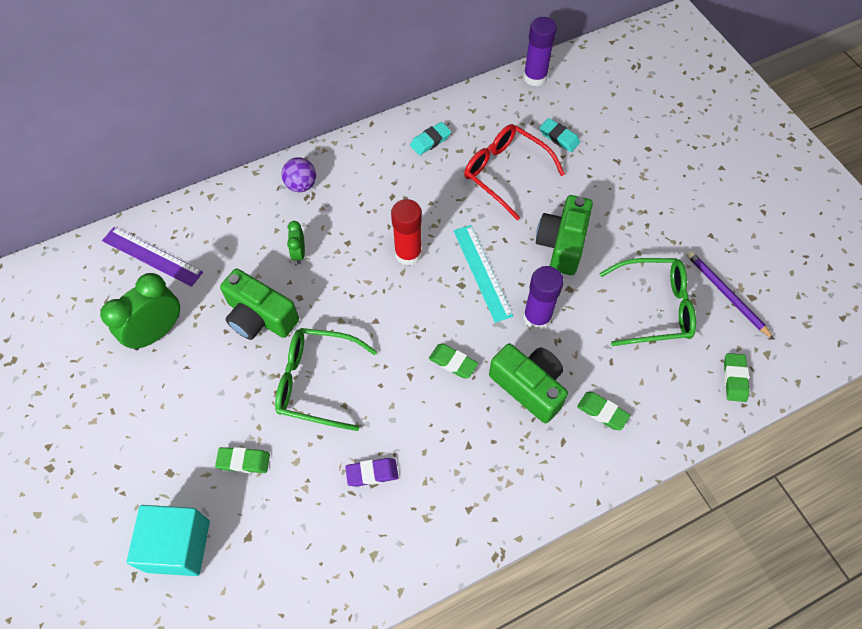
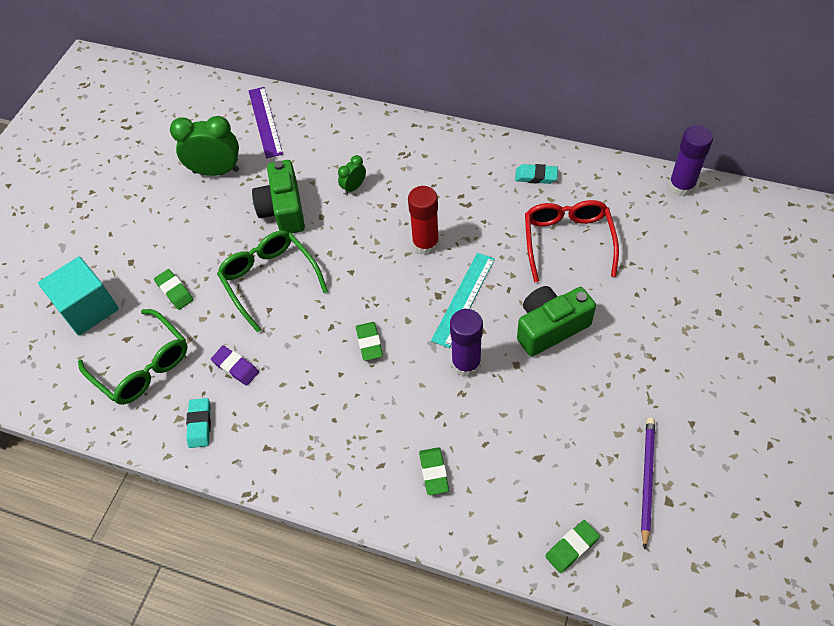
camera: 50 degrees right, 5 degrees down
(301, 185) = (407, 142): purple ball -> none
(529, 387) = (402, 406): green camera -> none
(559, 137) = (646, 246): turquoise eraser -> turquoise eraser (200, 424)
(654, 307) = (570, 436): green glasses -> green glasses (142, 366)

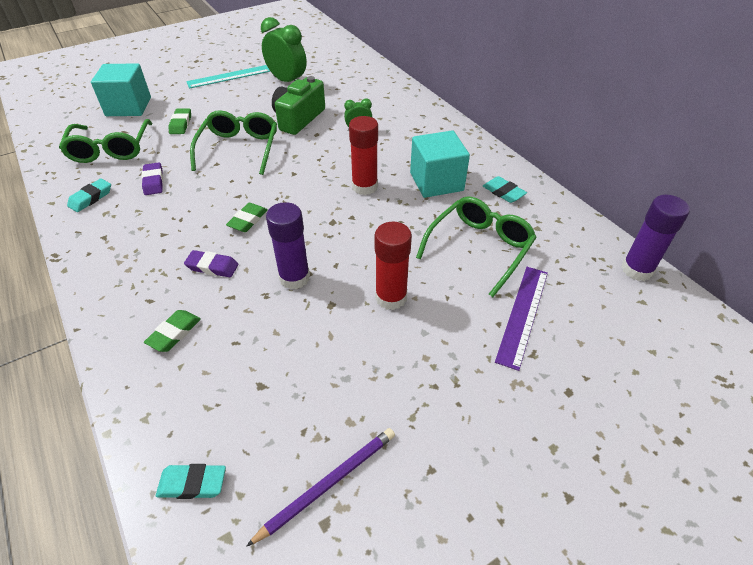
camera: 35 degrees right, 10 degrees down
(265, 122) = (349, 72): purple ruler -> purple ruler (522, 314)
(393, 402) = (212, 267): none -> purple eraser
(463, 299) = (347, 235): turquoise ruler -> turquoise ruler (229, 76)
(476, 200) = (436, 182): none -> turquoise cube
(550, 327) = (391, 297): green camera -> red glue stick
(567, 241) = (479, 248): red glasses -> green glasses
(571, 547) = (192, 484): green eraser -> turquoise eraser

